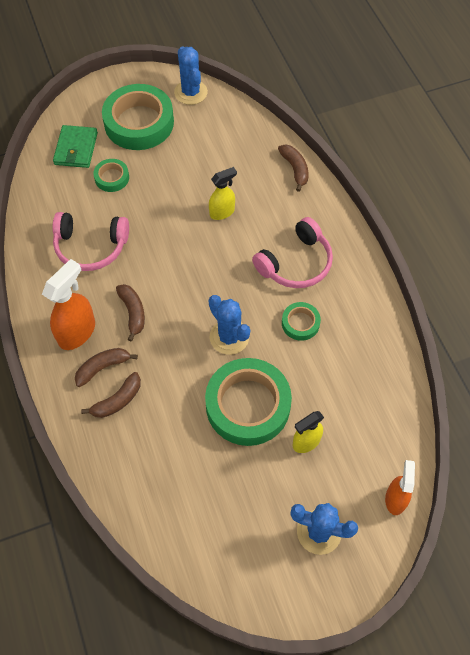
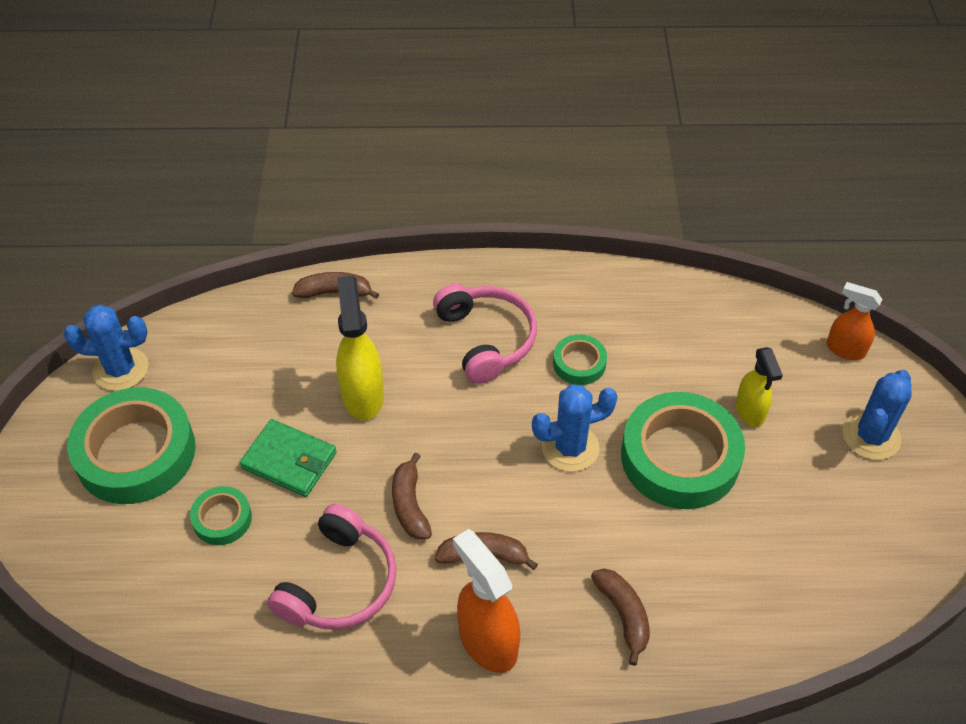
camera: 70 degrees left, 10 degrees down
(76, 148) = (132, 556): green wallet -> green wallet (289, 461)
(103, 367) = (562, 620): brown banana -> brown banana (410, 505)
(222, 212) = (362, 395): yellow spray bottle -> yellow spray bottle, size x1.56

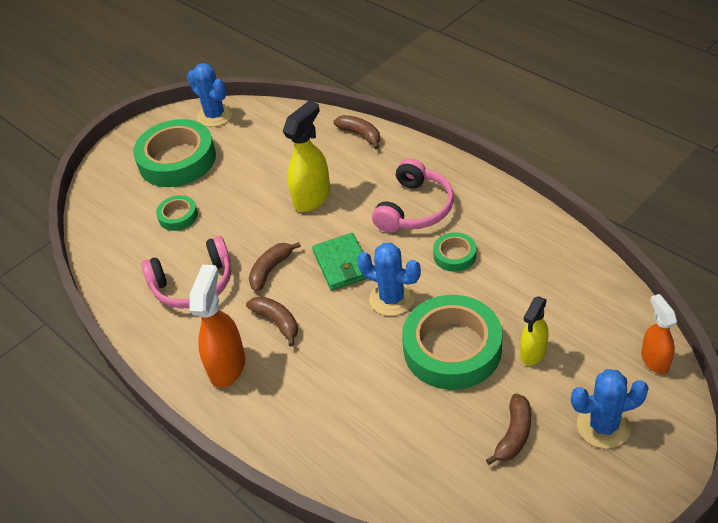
camera: 50 degrees right, 5 degrees down
(289, 461) = (239, 208): green wallet -> green wallet (342, 264)
(623, 615) = (312, 408): brown banana -> brown banana (514, 435)

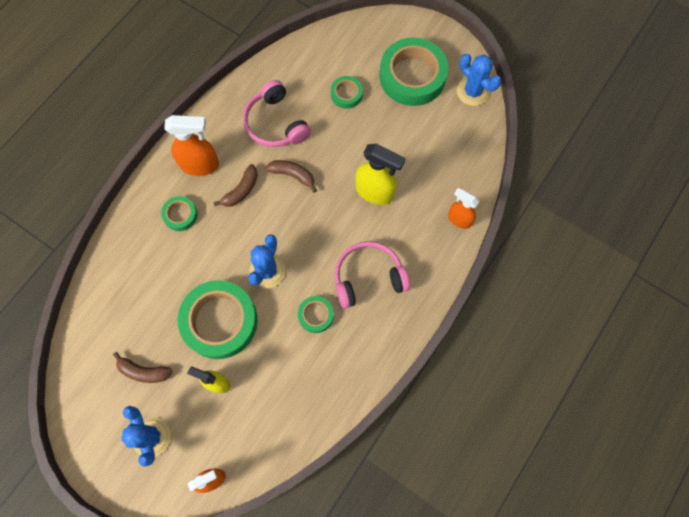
camera: 75 degrees right, 25 degrees up
(215, 115) = (472, 92): blue cactus -> blue cactus turned 75 degrees counterclockwise
(295, 390) = (180, 215): none -> green tape
(342, 264) = (301, 228): green wallet -> none
(361, 135) = (459, 219): brown banana -> orange spray bottle
(415, 208) = (368, 277): pink headphones -> pink headphones turned 150 degrees clockwise

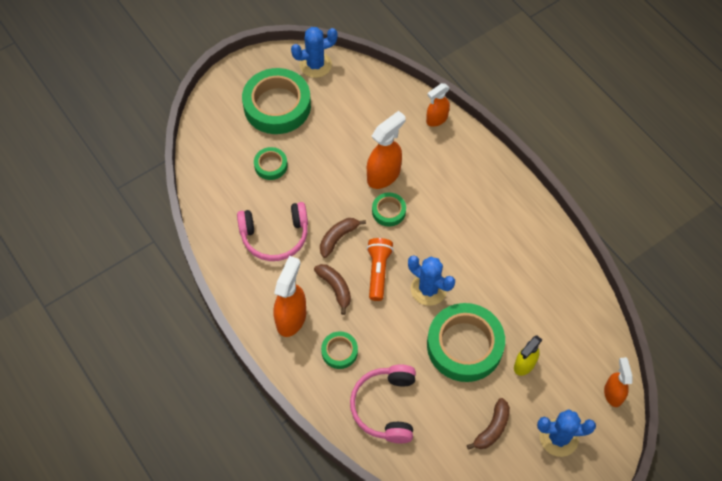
camera: 70 degrees left, 10 degrees down
(270, 221) = (378, 271): none -> orange flashlight
(316, 315) = (486, 261): green tape -> green tape (388, 211)
(368, 277) = (465, 208): pink headphones -> pink headphones (385, 407)
(375, 192) = (384, 175): yellow spray bottle -> orange spray bottle

